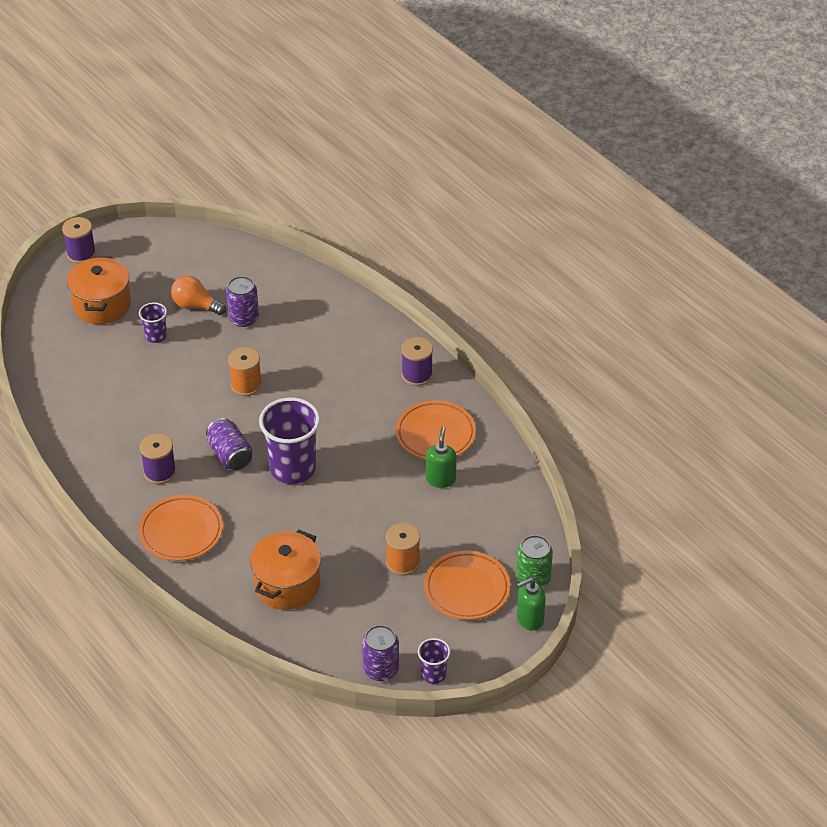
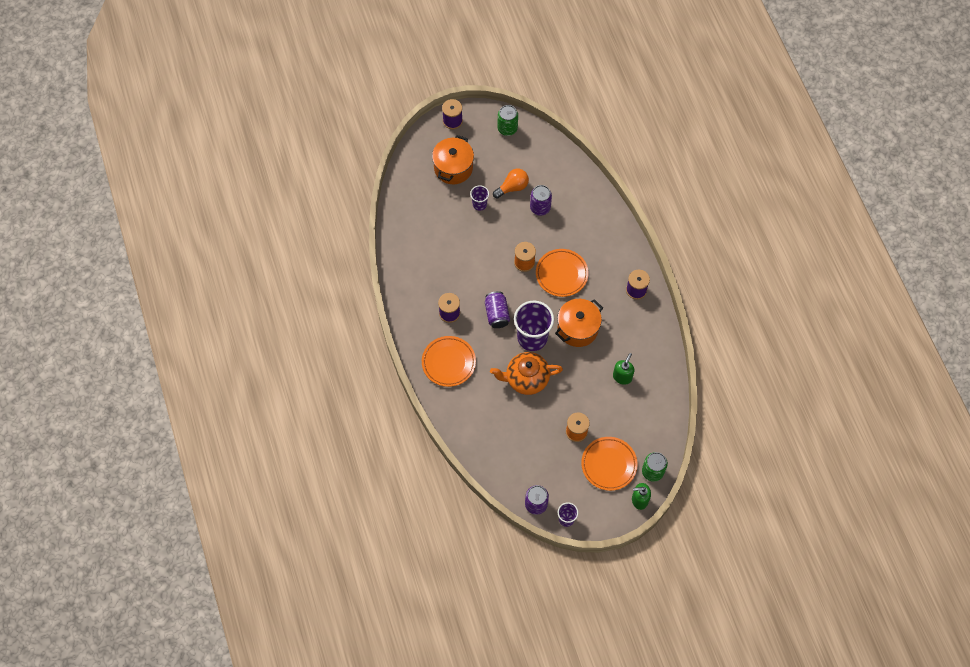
camera: 20 degrees right, 20 degrees up
(162, 243) = (507, 128): none -> green can
(195, 306) = (512, 187): orange light bulb -> orange light bulb turned 105 degrees clockwise
(287, 585) = (500, 424): orange pot -> orange pot (577, 328)
(303, 520) = (526, 379): none -> orange teapot
(435, 434) = (631, 341): orange plate -> orange plate (561, 274)

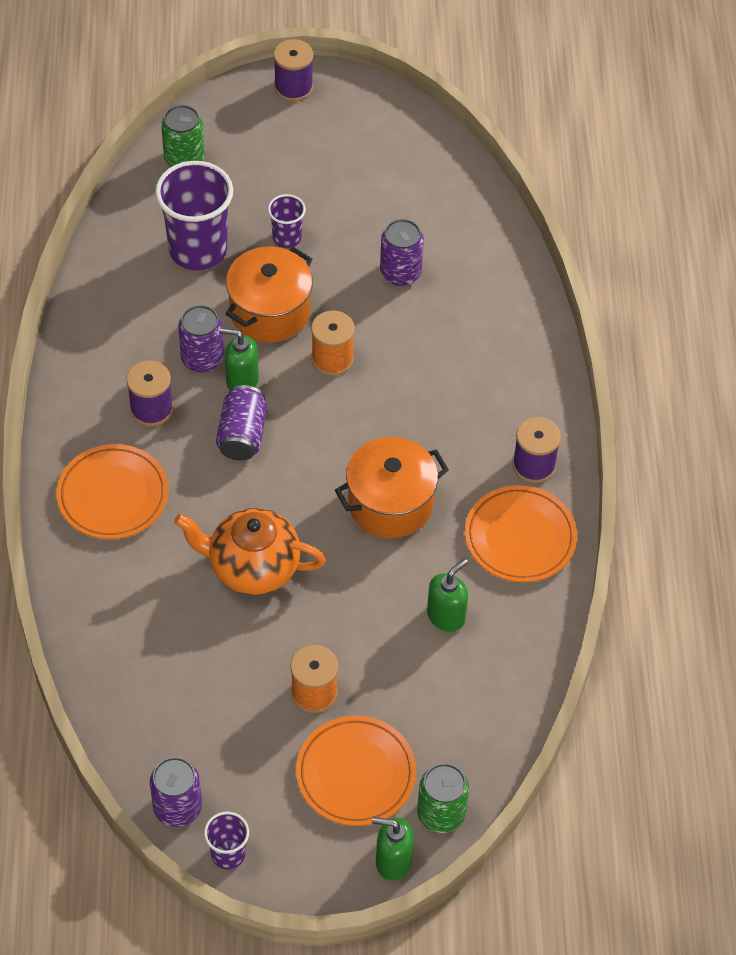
camera: 15 degrees right, 10 degrees down
(453, 168) = (262, 165): orange pot -> orange pot (270, 312)
(463, 280) = (202, 358): none -> purple can
(486, 286) = (241, 381): none -> green soap dispenser
(507, 128) = (391, 125): green can -> green can (184, 159)
(512, 187) = (361, 225): orange light bulb -> none
(532, 337) = (294, 495): purple cup -> purple cup (198, 250)
(561, 274) = (396, 398): orange plate -> orange plate (520, 538)

